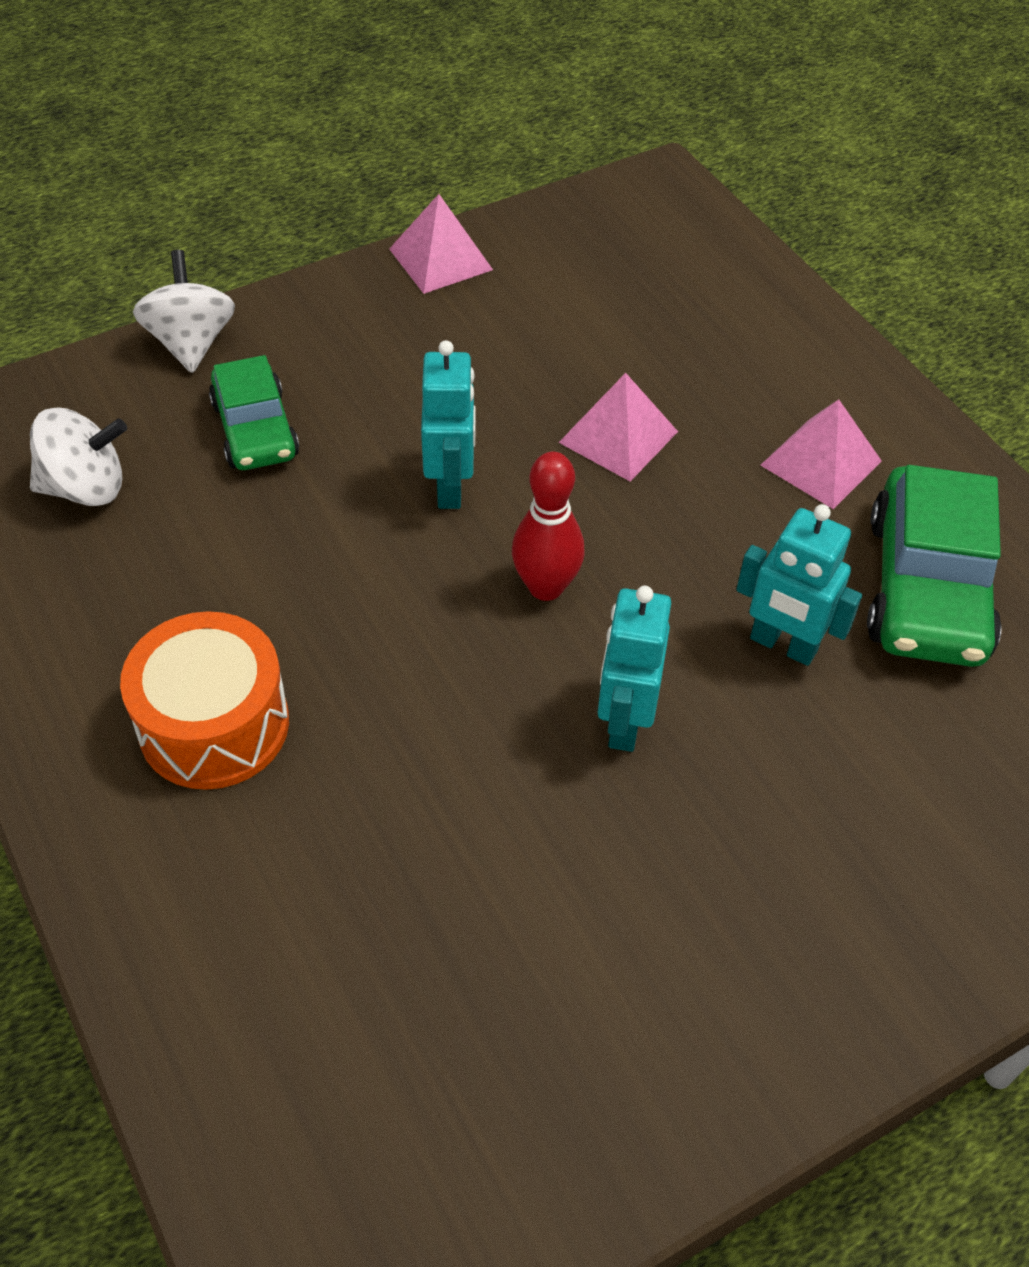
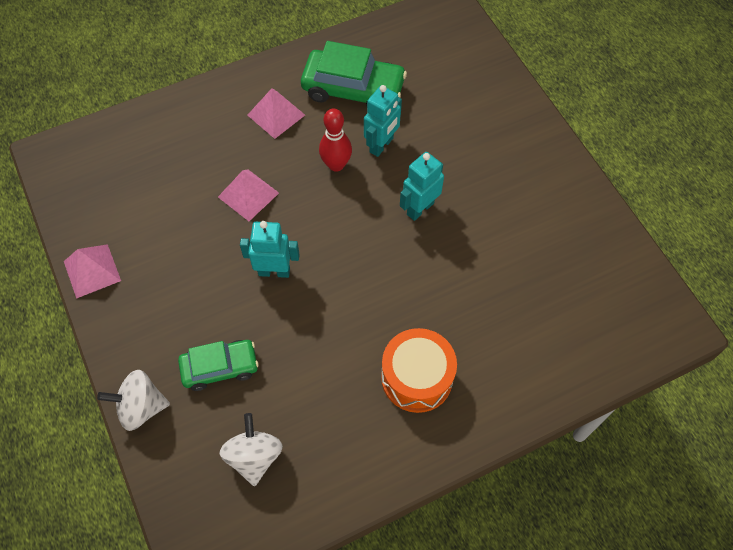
camera: 85 degrees left, 10 degrees up
(546, 587) = (342, 233): red bowling pin -> red bowling pin (336, 165)
(624, 722) = (420, 208): turquoise robot -> turquoise robot turned 120 degrees clockwise

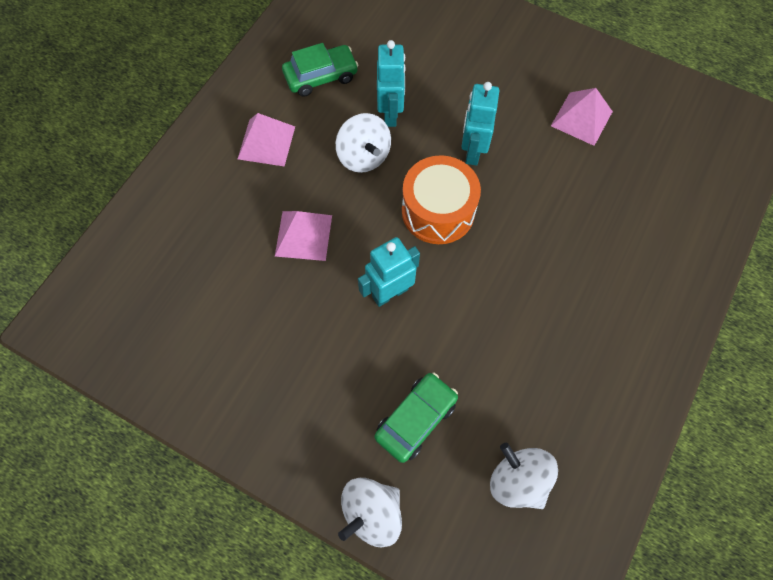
camera: 35 degrees left, 5 degrees up
(92, 271) = (205, 412): pink pyramid -> pink pyramid (581, 118)
(336, 165) = (364, 156): red bowling pin -> white spinning top
(353, 89) = (321, 76): green car -> green car, size x0.64
(417, 378) = (596, 305): orange drum -> orange drum (438, 211)

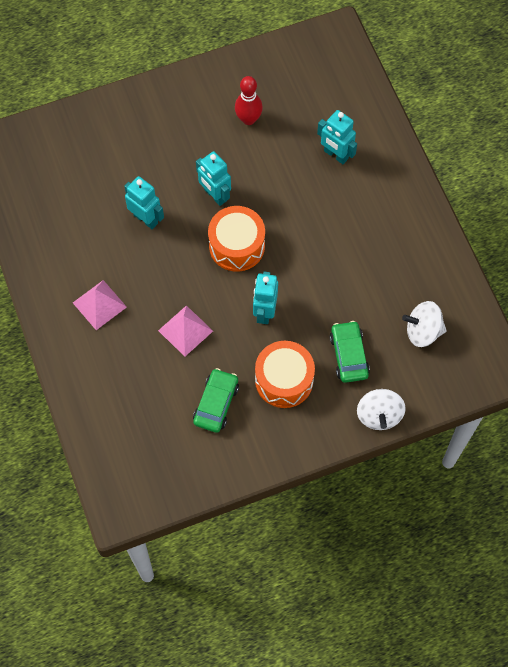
camera: 50 degrees left, 0 degrees up
(321, 76) = (79, 237): green car -> green car (216, 403)
(328, 373) = (284, 380): none -> orange drum
(364, 156) = (162, 257): white spinning top -> none
(581, 118) = (248, 119): pink pyramid -> red bowling pin
(629, 224) = (335, 155): none -> turquoise robot

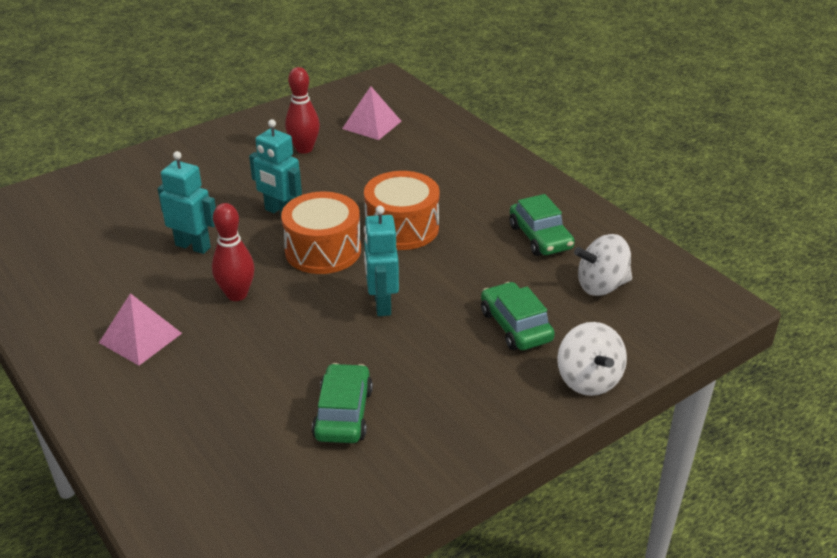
camera: 15 degrees left, 30 degrees down
(168, 278) = (237, 294): none -> red bowling pin
(185, 330) = (274, 342): pink pyramid -> pink pyramid (372, 125)
(284, 380) = (435, 368): orange drum -> orange drum (402, 228)
(335, 155) = (419, 160): turquoise robot -> none
(398, 269) = (540, 237): none -> green car

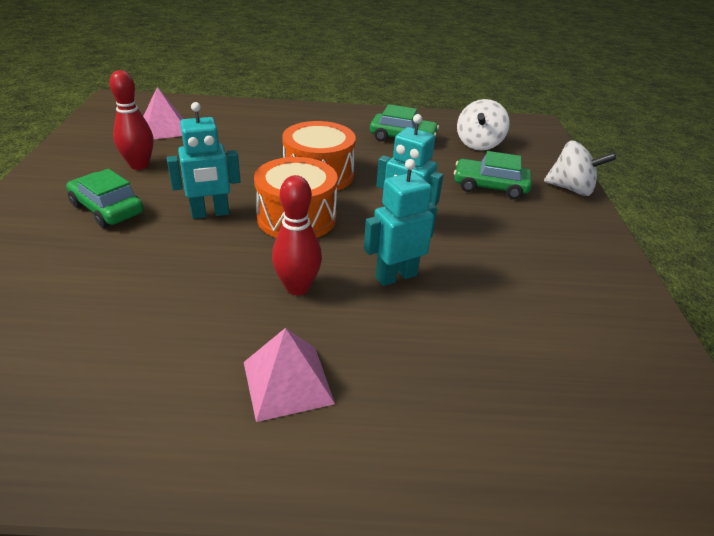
camera: 55 degrees left, 0 degrees up
(193, 246) = (182, 281): turquoise robot -> turquoise robot (396, 276)
(343, 413) = (528, 301): green car -> green car (107, 209)

